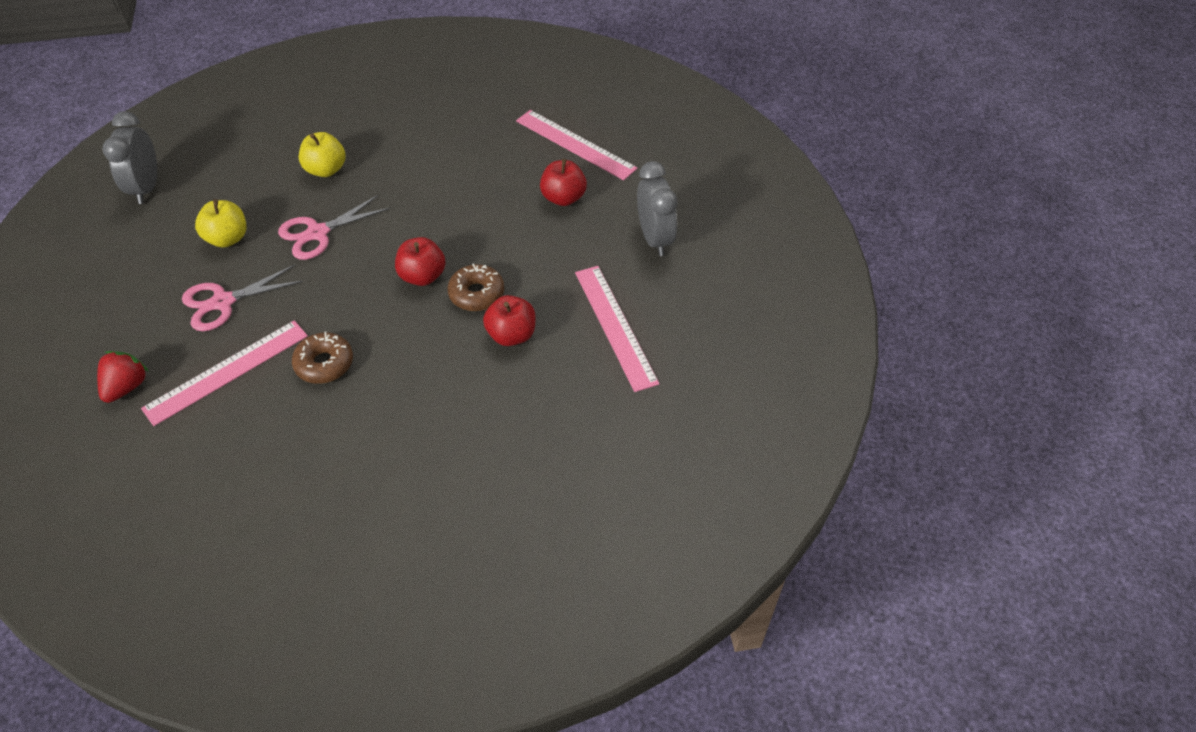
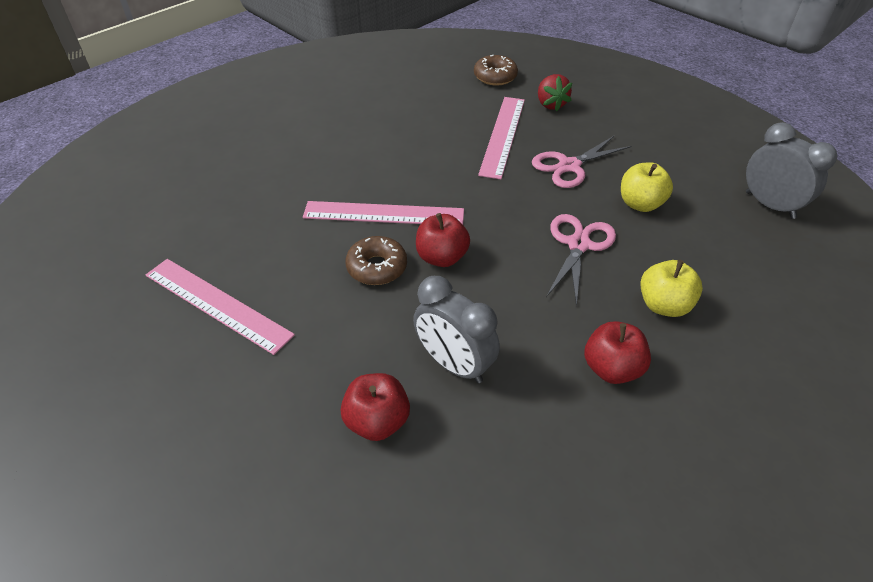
camera: 145 degrees right, 5 degrees down
(223, 302) = (569, 166): pink scissors -> pink scissors turned 150 degrees counterclockwise
(324, 364) = (443, 167): brown donut -> brown donut (495, 77)
(511, 335) = (313, 251): red apple -> red apple (611, 368)
(575, 144) = (431, 524): pink ruler -> pink ruler (384, 214)
(655, 238) = (223, 427): grey clock -> grey clock (454, 364)

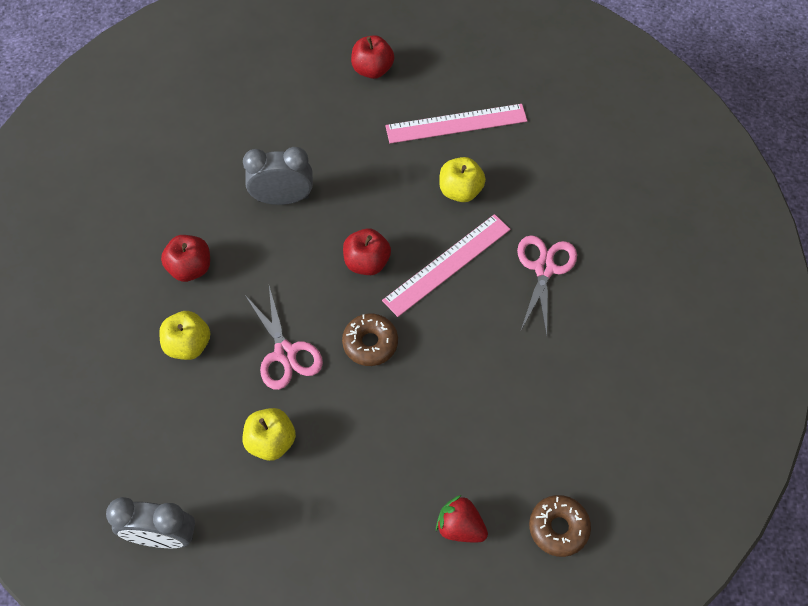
camera: 135 degrees right, 15 degrees up
(299, 251) = (460, 190): none -> yellow apple
(377, 267) = (398, 220): brown donut -> brown donut (370, 343)
(377, 421) = (291, 139): red apple -> red apple (372, 69)
(502, 135) = (456, 433): pink ruler -> none
(569, 166) = (364, 441): pink scissors -> pink scissors (544, 268)

